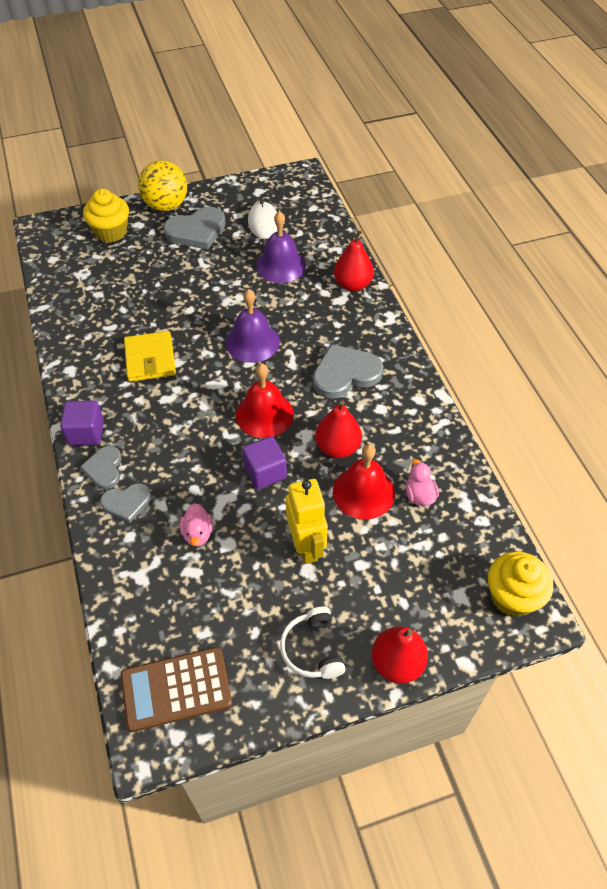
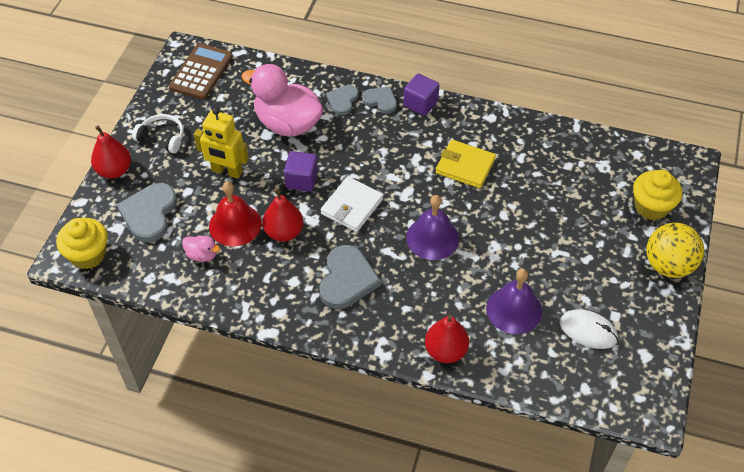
camera: 125 degrees right, 0 degrees up
(196, 231) = (610, 270): grey heart -> grey heart (149, 214)
(197, 533) = (287, 124): pink duck -> pink duck, size x2.33
(264, 414) = (352, 206): red bell -> white wallet

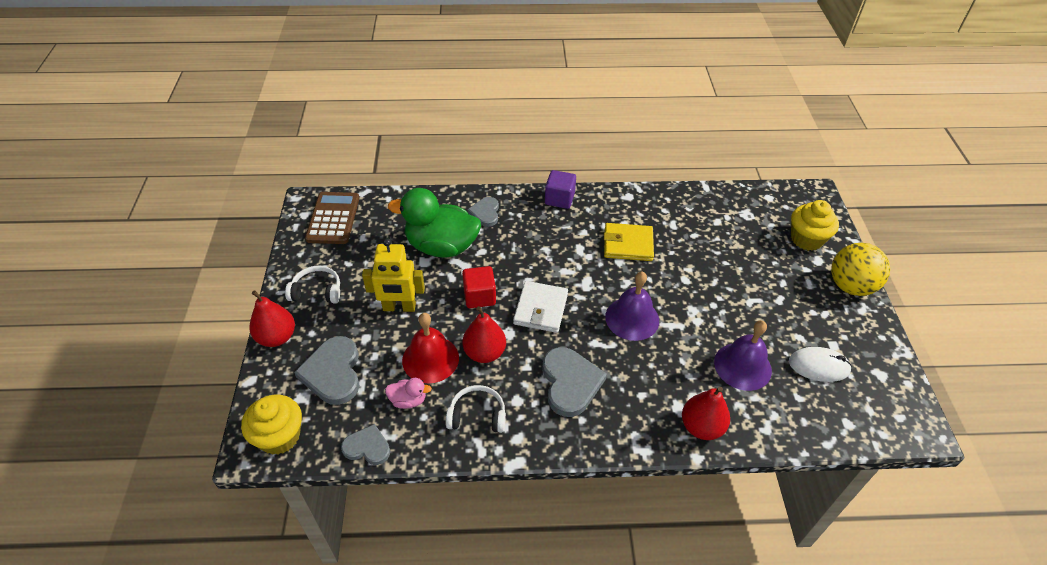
camera: 20 degrees left, 5 degrees down
(254, 284) = (477, 415): none -> white headphones
(287, 124) = (441, 246): pink duck -> green duck
(301, 180) = (479, 296): purple cube -> red cube
(380, 101) = (521, 205): grey heart -> grey heart (367, 447)

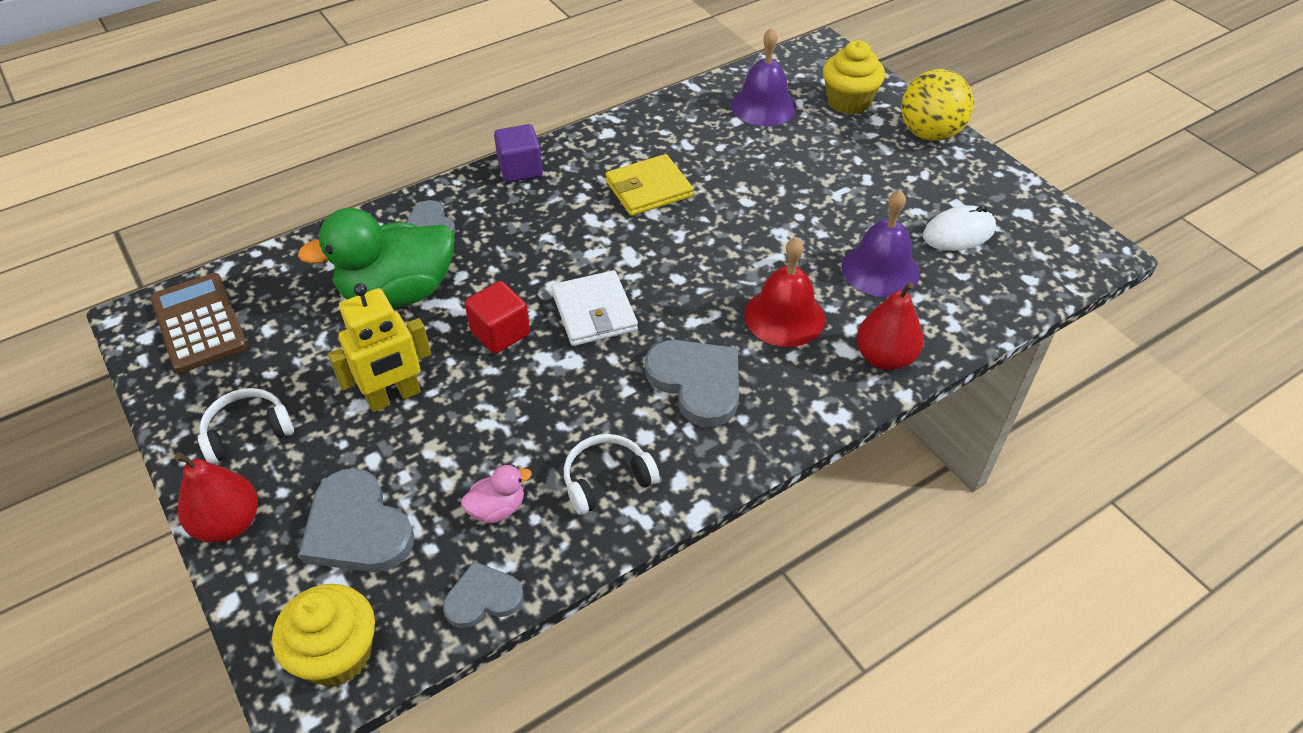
camera: 30 degrees left, 0 degrees up
(430, 359) = (489, 441): red bell -> red bell (784, 316)
(484, 353) = (559, 399): red pear -> none
(632, 318) = (716, 273): purple bell -> purple bell (763, 106)

